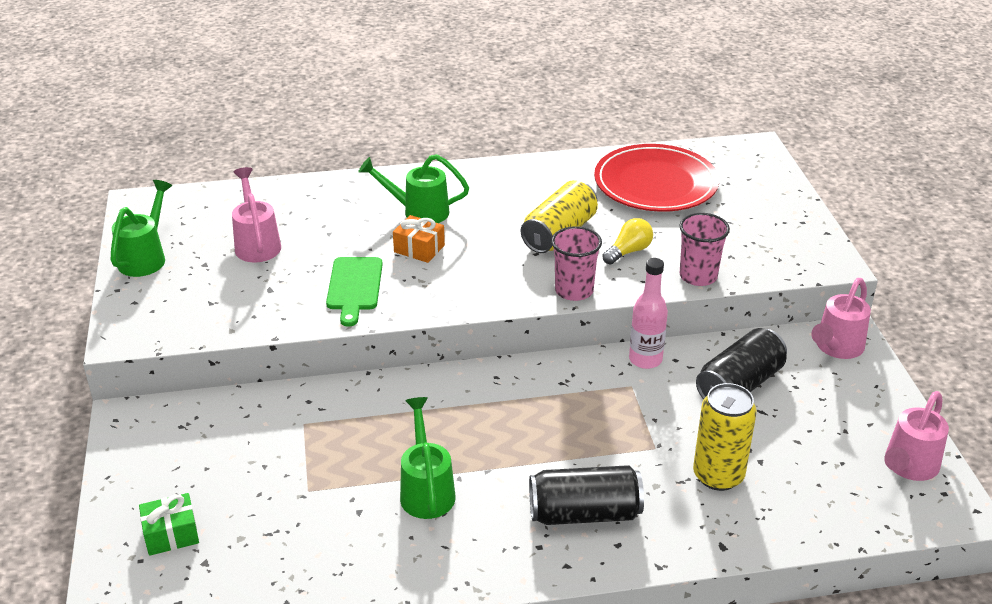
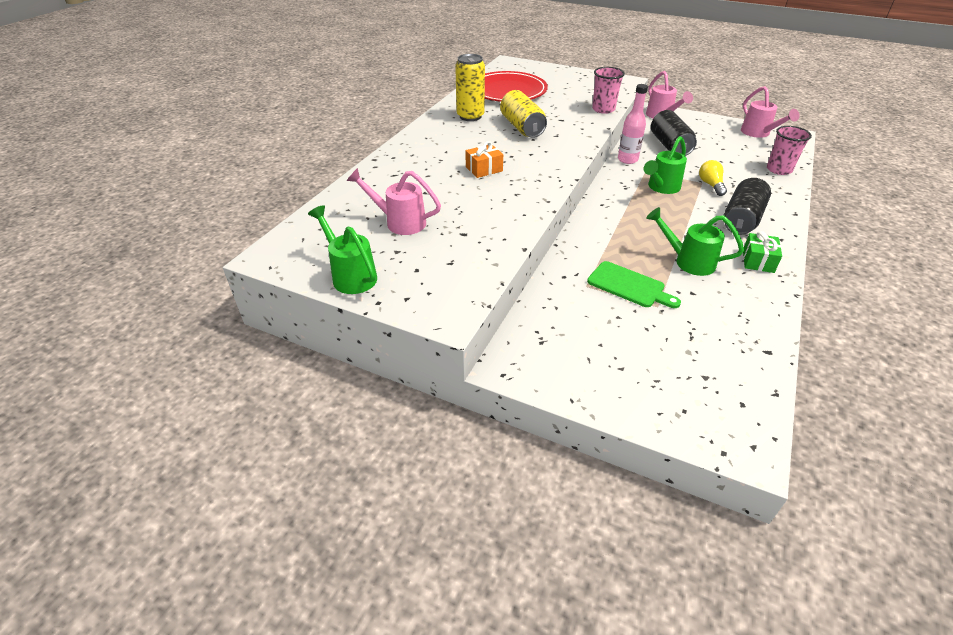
camera: 55 degrees left, 5 degrees up
(171, 534) = (664, 385): green gift -> green gift (758, 261)
(354, 287) = (499, 202): green cutting board -> green cutting board (629, 286)
(418, 211) = (443, 157): green watering can -> green watering can (661, 188)
(574, 291) = (581, 141): pink cup -> pink cup (779, 170)
(628, 251) = (561, 117): yellow light bulb -> yellow light bulb (711, 185)
(718, 475) = (735, 175): yellow can -> yellow can (470, 116)

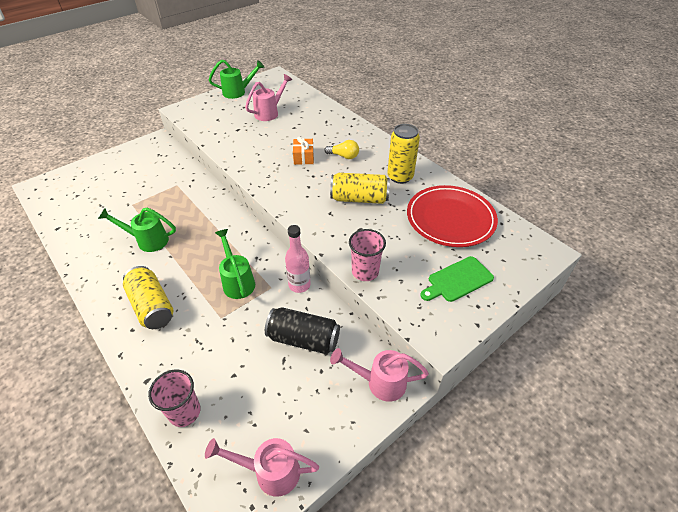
camera: 115 degrees right, 5 degrees up
(629, 286) = (158, 201): green cutting board -> green cutting board (457, 280)
(688, 261) = (147, 240): green watering can -> green watering can turned 135 degrees counterclockwise
(711, 185) = (211, 321): yellow light bulb -> yellow light bulb (343, 156)
(742, 219) = (152, 306): black can -> yellow can
(758, 261) = (108, 279): green gift -> none

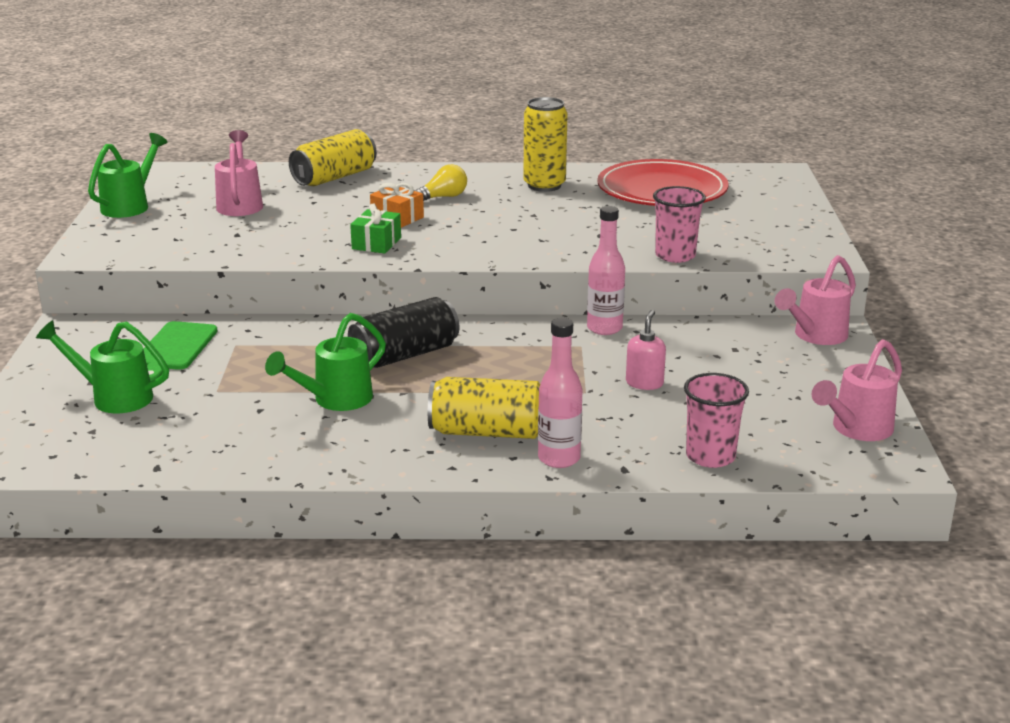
camera: 50 degrees left, 20 degrees down
(141, 348) = (559, 458): none -> pink bottle
(237, 281) = (534, 362): green watering can -> green watering can (113, 397)
(249, 336) = (644, 383): none -> pink soap dispenser
(268, 168) = (376, 243): none -> green gift
(303, 339) = (697, 354): black can -> black can (405, 355)
(359, 198) = (544, 217): yellow can -> yellow can (334, 177)
(457, 280) = (758, 221): green cutting board -> green cutting board (174, 349)

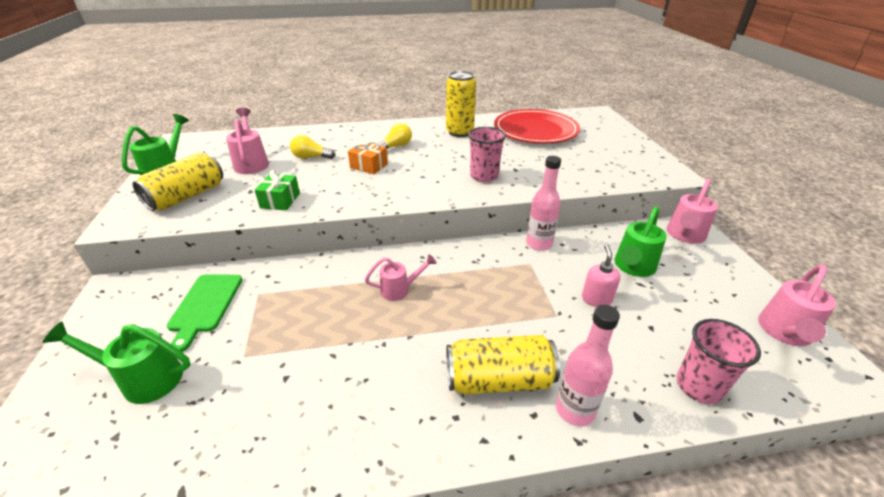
camera: 10 degrees left, 10 degrees up
(321, 203) = (311, 157): none -> yellow light bulb
(334, 177) = (317, 136): yellow can -> yellow can (187, 196)
(334, 400) = (352, 355): green watering can -> green watering can (632, 267)
(376, 243) = (359, 190): green gift -> green gift (280, 200)
(405, 355) = (400, 289): black can -> pink watering can
(675, 256) = (576, 182): pink cup -> pink cup (484, 176)

